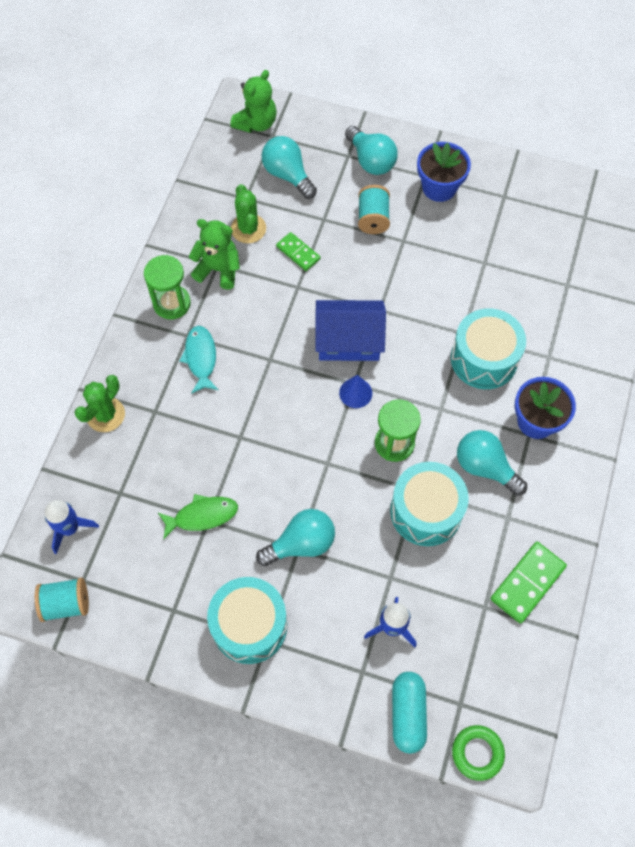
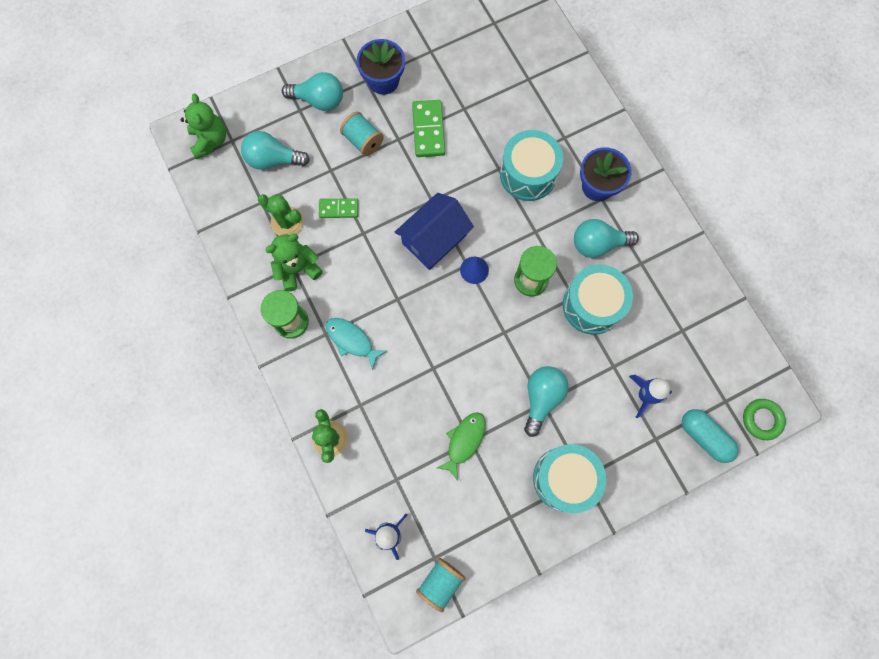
camera: 45 degrees left, 10 degrees up
(527, 583) = (690, 292): green domino -> green domino (428, 130)

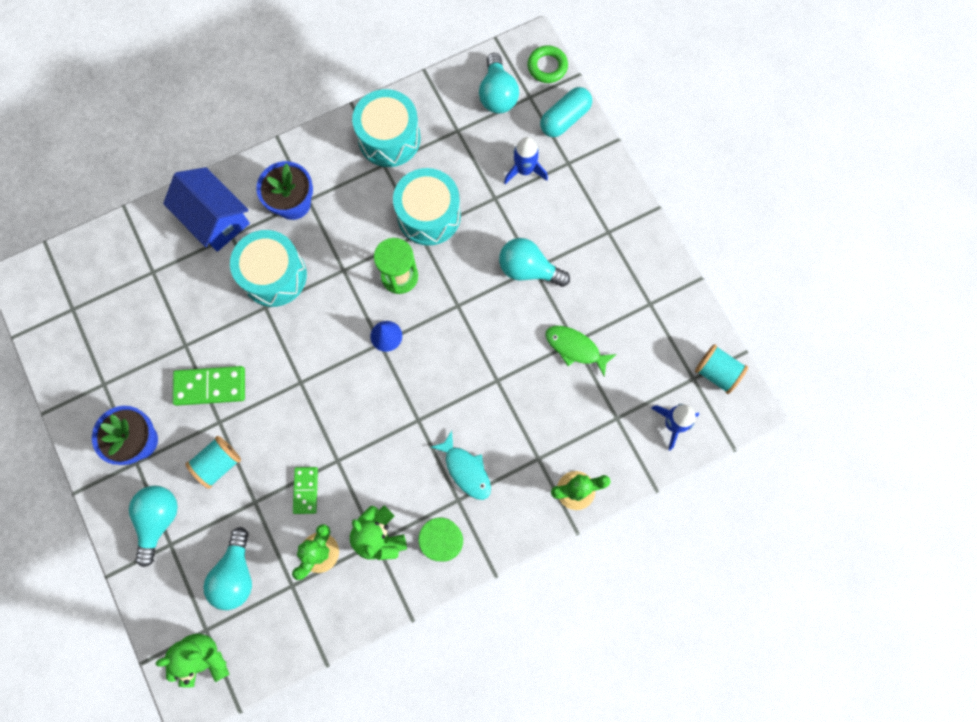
camera: 90 degrees left, 0 degrees up
(352, 340) = (466, 470): turquoise fish -> turquoise fish turned 75 degrees counterclockwise
(434, 239) = (348, 379): blue house -> blue house (215, 218)
(564, 479) = (610, 250): turquoise drum -> turquoise drum (389, 138)
(598, 244) = (360, 206): turquoise light bulb -> turquoise light bulb (497, 94)

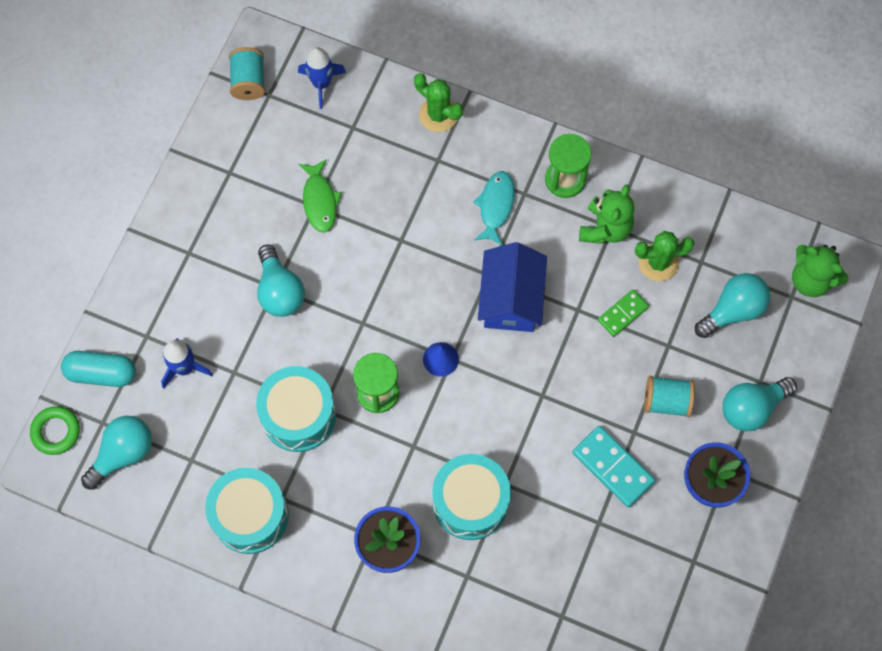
camera: 130 degrees left, 5 degrees down
(210, 386) = (613, 467): green domino -> turquoise domino
(215, 218) = (464, 606): blue house -> blue house (511, 299)

